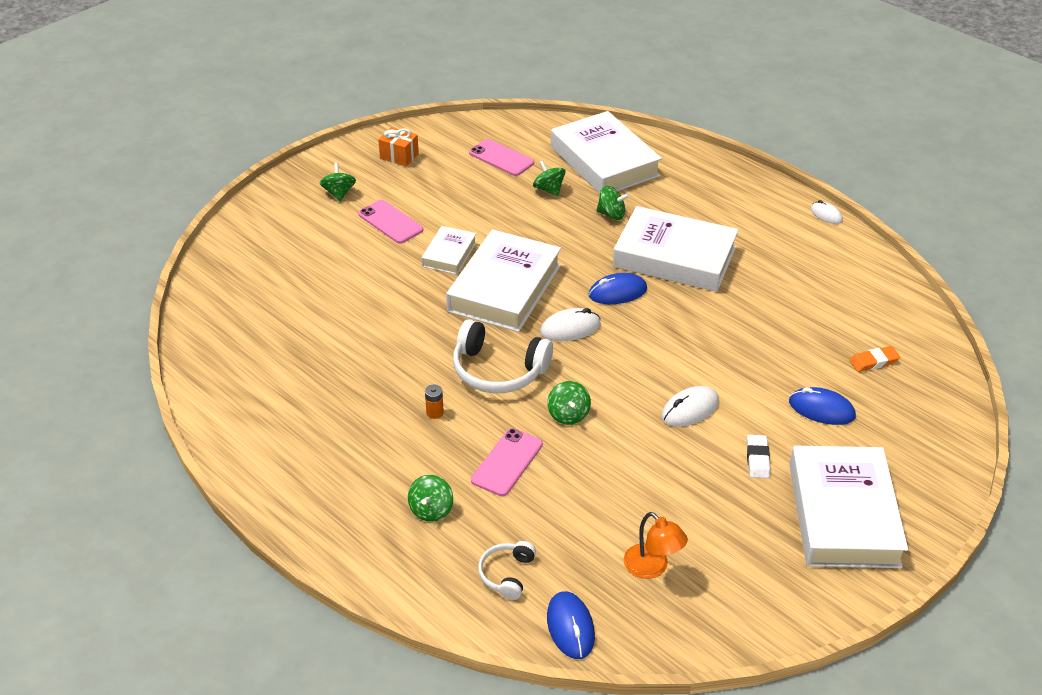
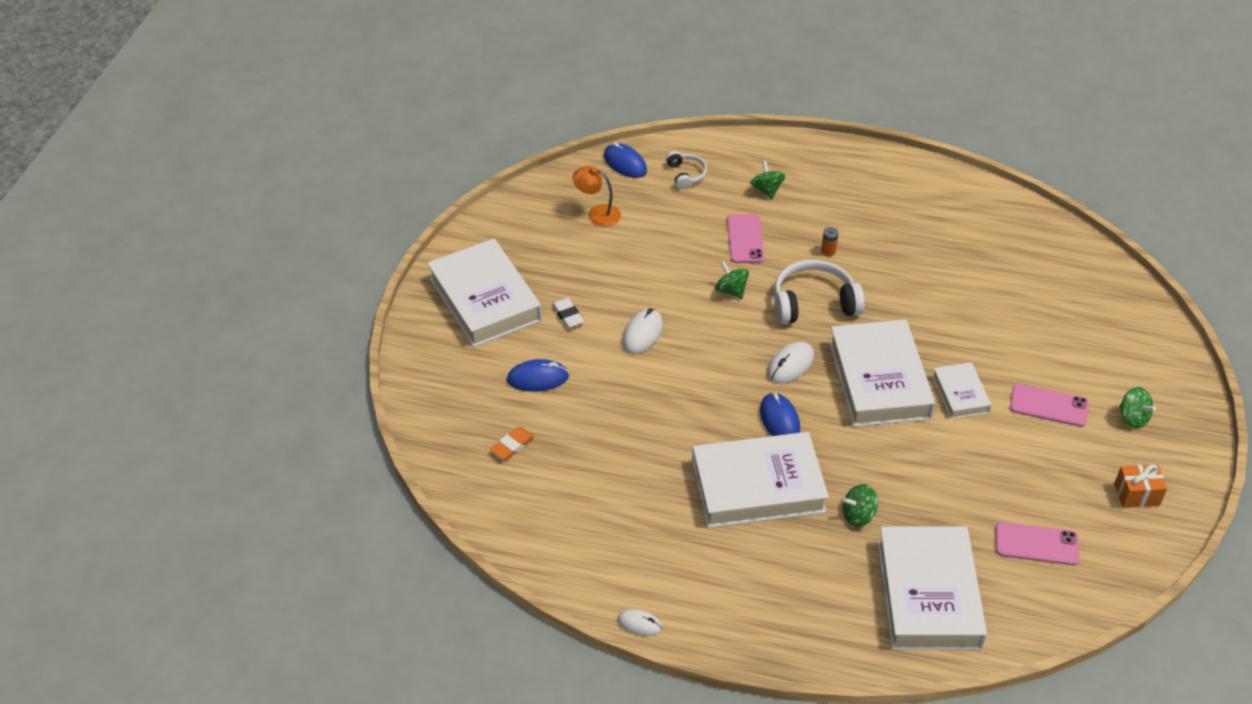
camera: 150 degrees right, 5 degrees up
(549, 189) = (947, 520): green spinning top -> none
(604, 161) = (928, 594): white book -> white book turned 60 degrees clockwise
(617, 292) = (779, 420): blue mouse -> blue mouse turned 60 degrees counterclockwise

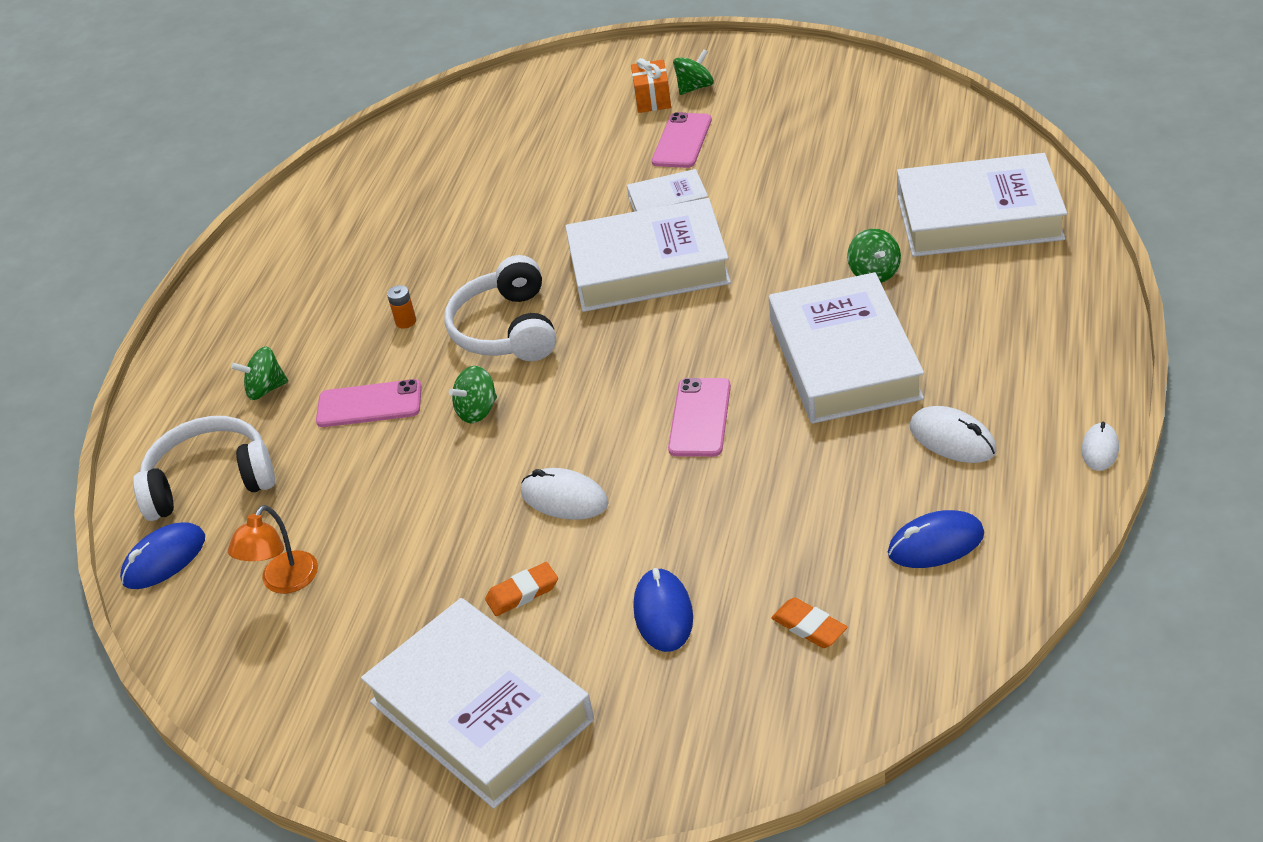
camera: 85 degrees left, 5 degrees down
(484, 300) = (480, 711): white book -> white book turned 75 degrees clockwise
(567, 315) = (522, 593): white eraser -> orange eraser
(685, 175) = (210, 482): white headphones -> white headphones, size x1.84
(779, 420) = (726, 347): blue mouse -> blue mouse (935, 544)
(790, 365) = (624, 344): white mouse -> white mouse (952, 439)
(1036, 544) = (888, 146): pink phone -> pink phone (700, 418)
(1136, 494) = (805, 86): orange gift -> orange gift (652, 99)

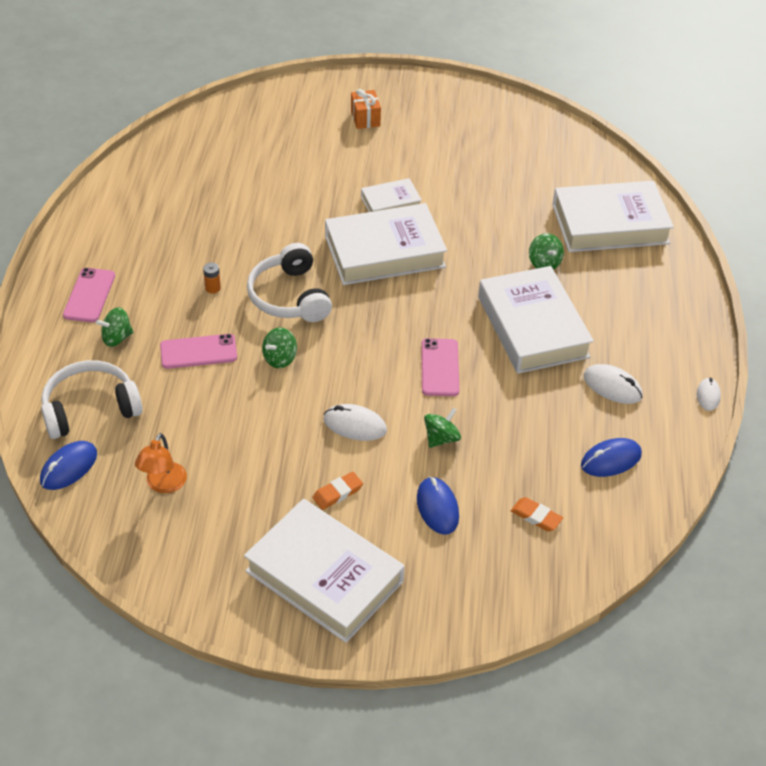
camera: 15 degrees left, 5 degrees up
(682, 141) = (393, 153): pink phone -> pink phone (89, 295)
(695, 88) = (395, 111): green spinning top -> green spinning top (441, 438)

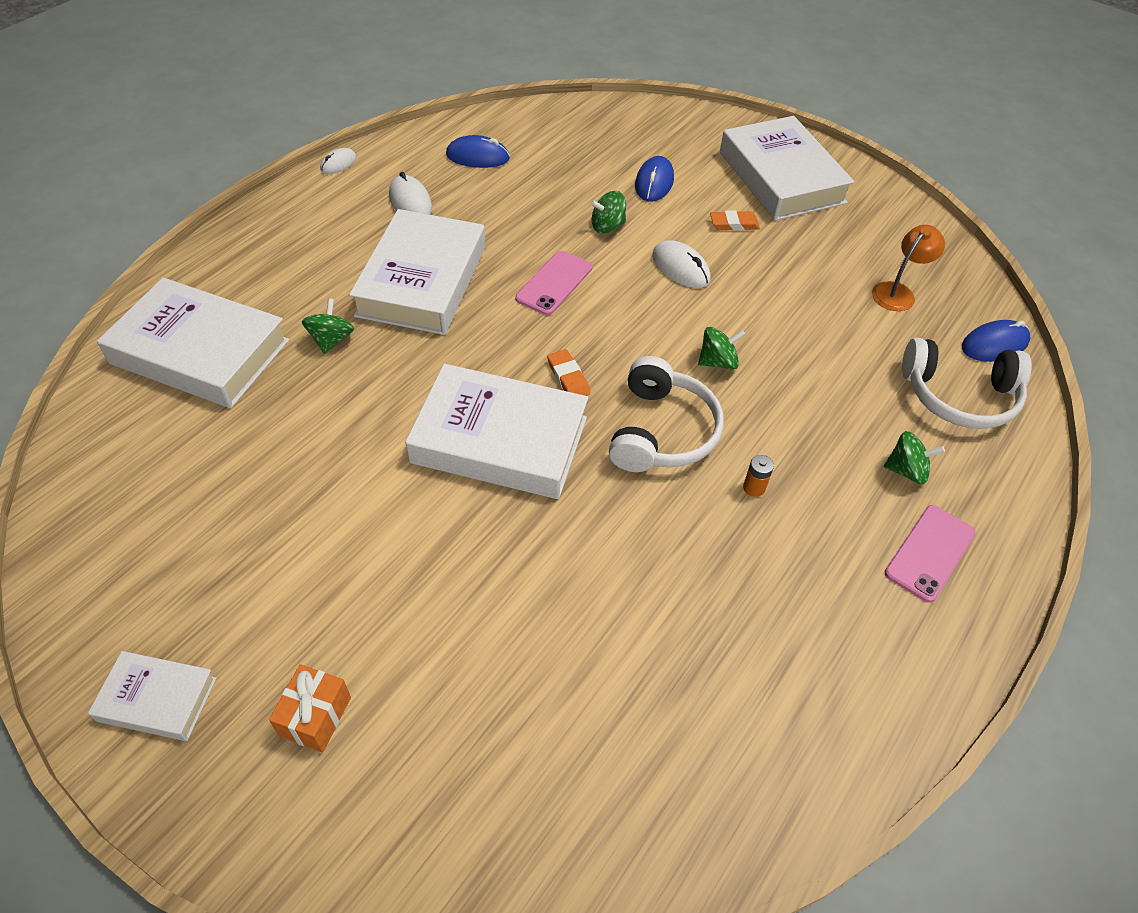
camera: 150 degrees left, 5 degrees up
(198, 352) = (809, 409): pink phone -> none
(391, 202) = (427, 513): white book -> white book (157, 699)
(536, 517) = (579, 148): orange eraser -> orange eraser (568, 377)

